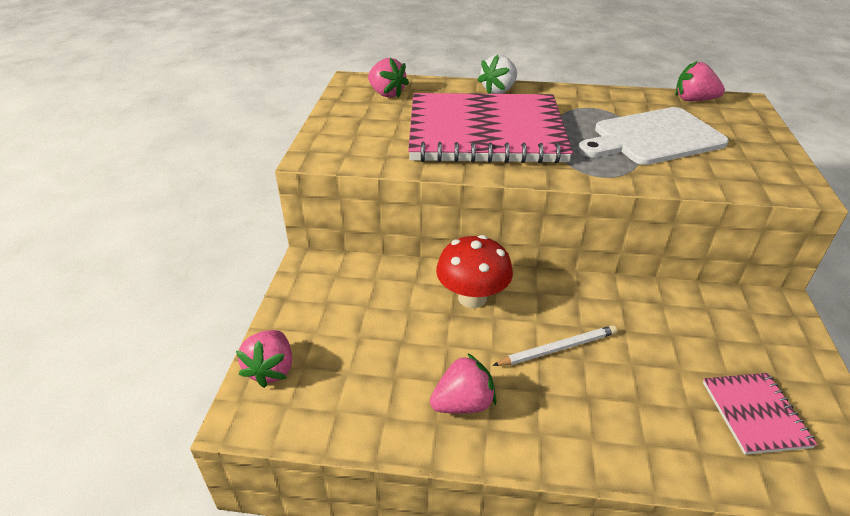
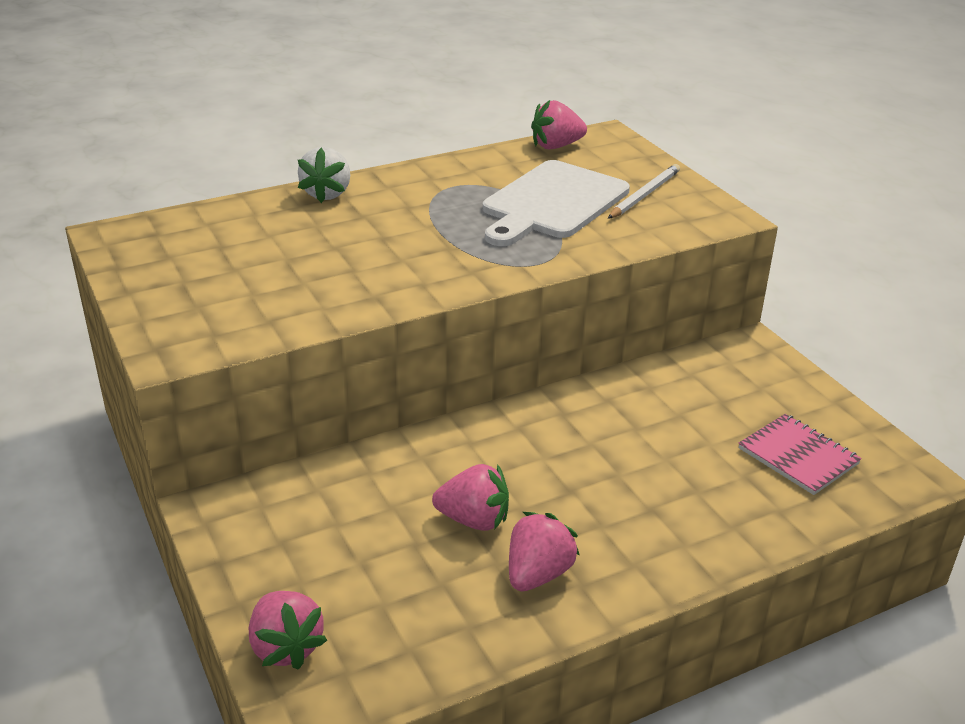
camera: 35 degrees left, 5 degrees down
(387, 94) = (181, 239): pink strawberry -> pink strawberry (474, 520)
(472, 298) = (452, 462): red mushroom -> none
(485, 132) = (363, 252): pink notebook -> none
(557, 348) = (585, 476): white pencil -> white pencil (644, 195)

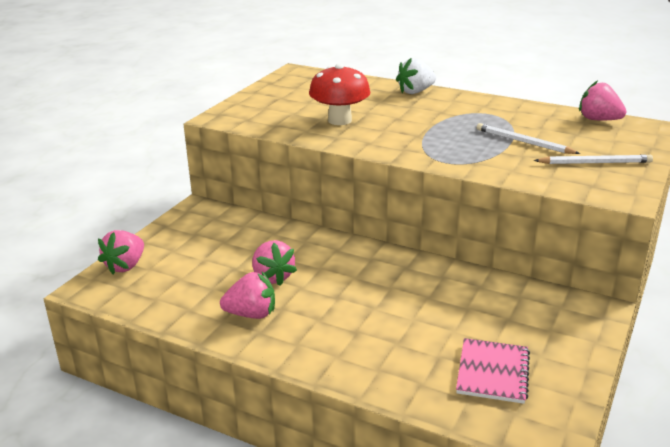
camera: 55 degrees right, 5 degrees down
(330, 273) = (339, 120): none -> red mushroom
(552, 203) = (523, 142): white cutting board -> white pencil

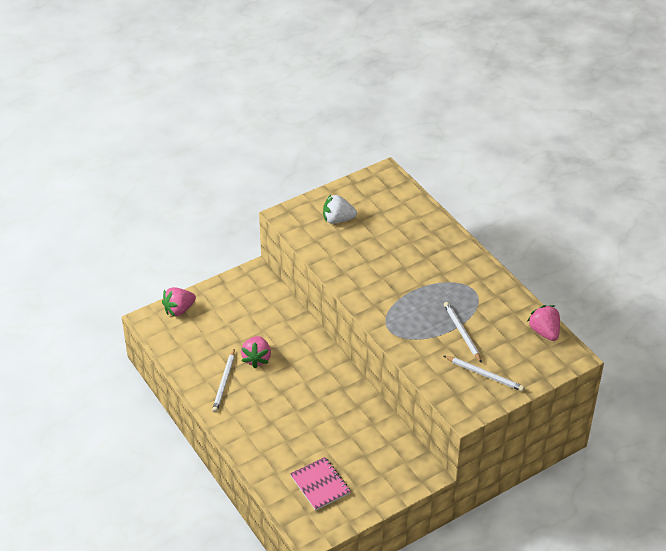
camera: 30 degrees right, 15 degrees up
(251, 314) = (224, 382): pink strawberry -> white pencil
(339, 120) = (362, 254): red mushroom -> none
(415, 92) = (448, 240): white strawberry -> white strawberry (338, 220)
(492, 372) = (320, 485): pink notebook -> pink notebook turned 75 degrees counterclockwise

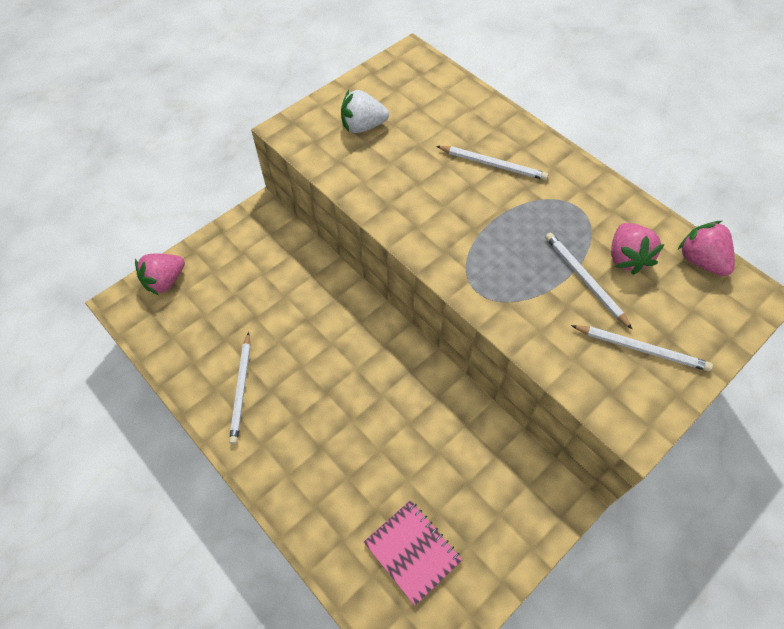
camera: 10 degrees left, 15 degrees up
(257, 359) = (282, 342): pink strawberry -> pink strawberry (626, 258)
(423, 256) = (493, 164): none -> white pencil

